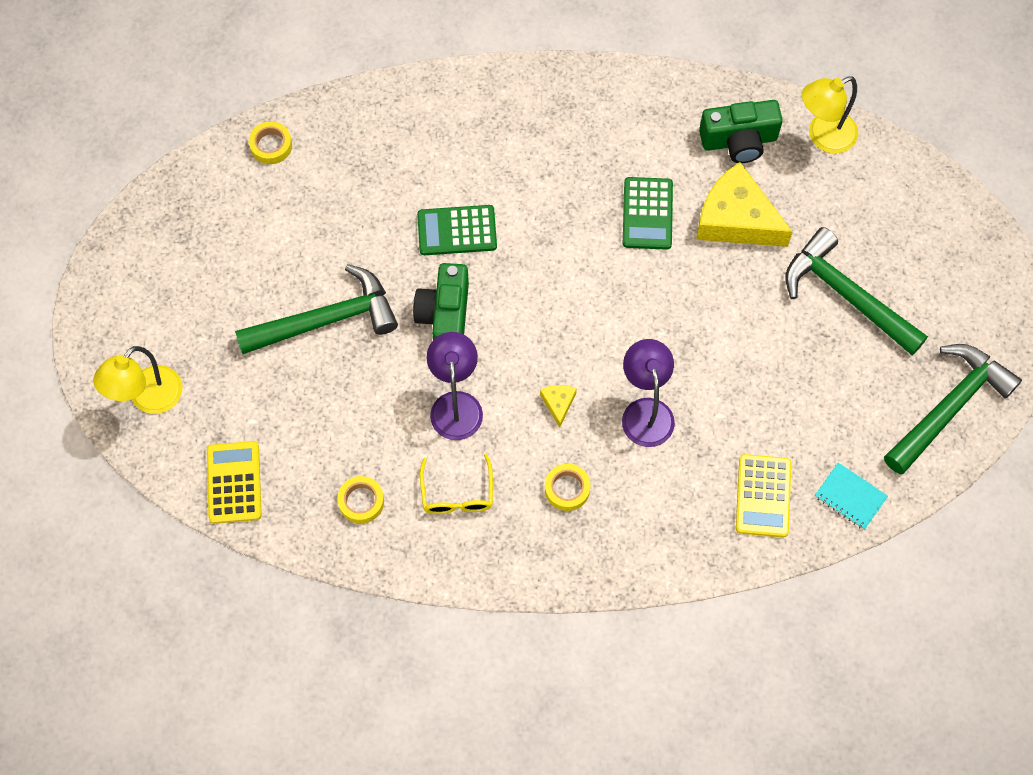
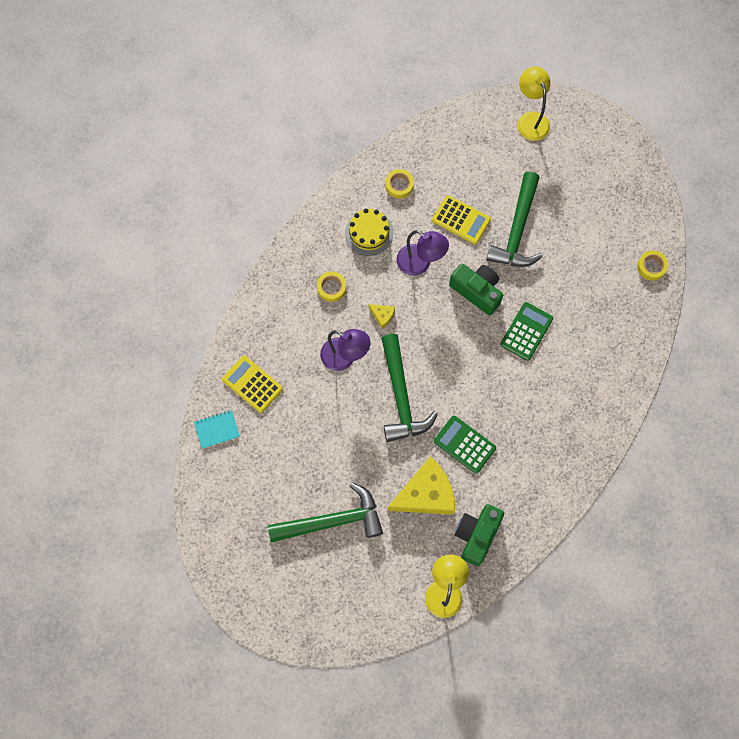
camera: 125 degrees right, 5 degrees up
(234, 482) = (453, 133): yellow calculator -> yellow calculator (461, 220)
(457, 494) = (369, 233): yellow glasses -> yellow cake
(949, 406) = (225, 526): green hammer -> green hammer (401, 396)

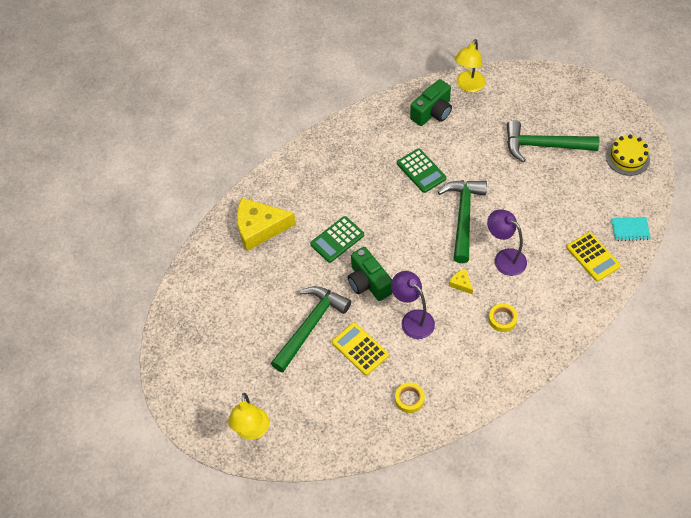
camera: 160 degrees left, 15 degrees down
(369, 233) = (453, 360): yellow cake -> yellow cake (627, 158)
(425, 494) = (464, 146): yellow cheese -> yellow cheese (259, 228)
(651, 267) = (204, 264): yellow tape -> none

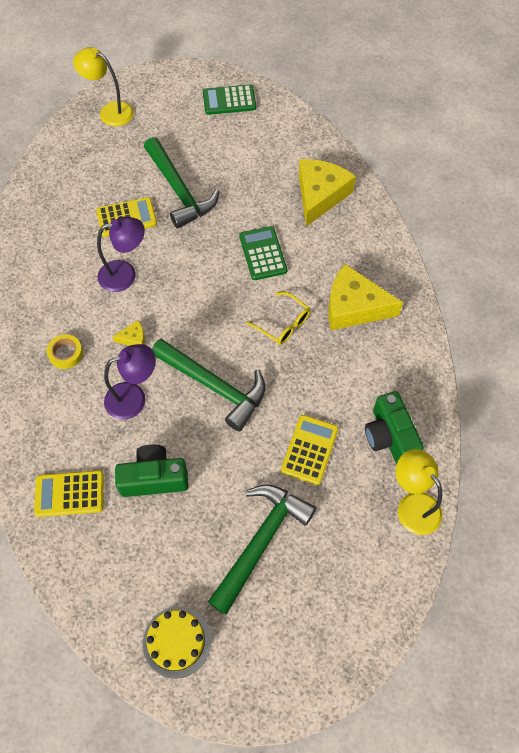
camera: 115 degrees right, 5 degrees up
(349, 167) = (354, 307): none -> yellow cheese
(368, 282) = (193, 257): green camera -> green camera (154, 478)
(389, 200) = (283, 324): none -> yellow glasses
(409, 399) = (48, 232): yellow tape -> none
(421, 171) = (305, 376): green calculator -> green calculator (229, 100)
(470, 147) = (309, 450): none -> yellow calculator
(630, 230) = (73, 564): turquoise notebook -> none

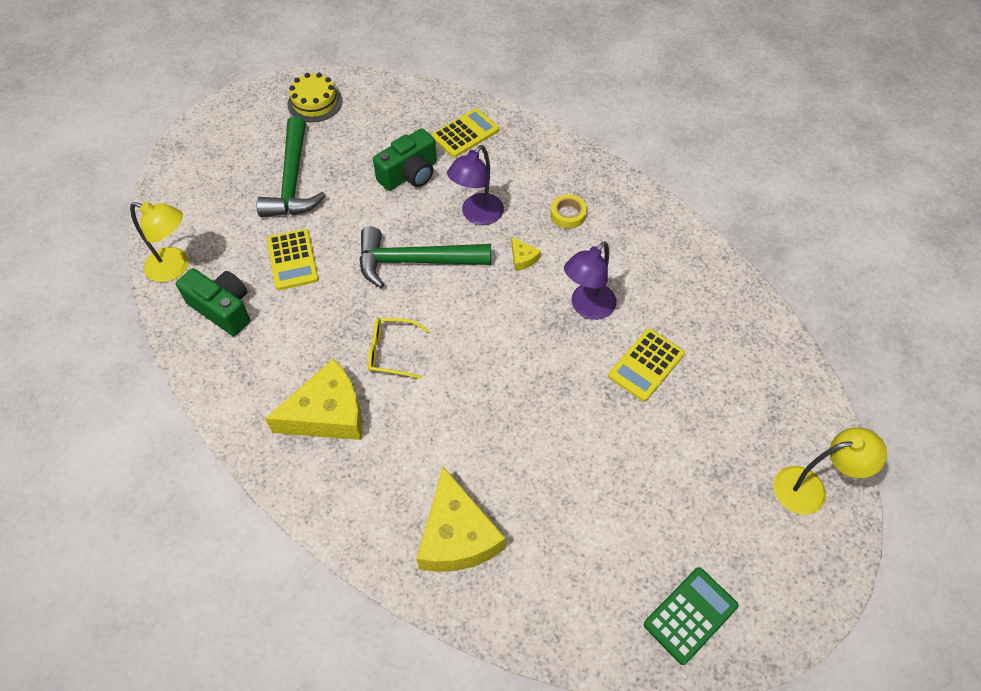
camera: 145 degrees right, 5 degrees down
(133, 338) = (523, 258): yellow cheese -> yellow cheese turned 75 degrees counterclockwise
(179, 191) = (623, 432): green hammer -> none
(263, 253) = (468, 414): green calculator -> none

